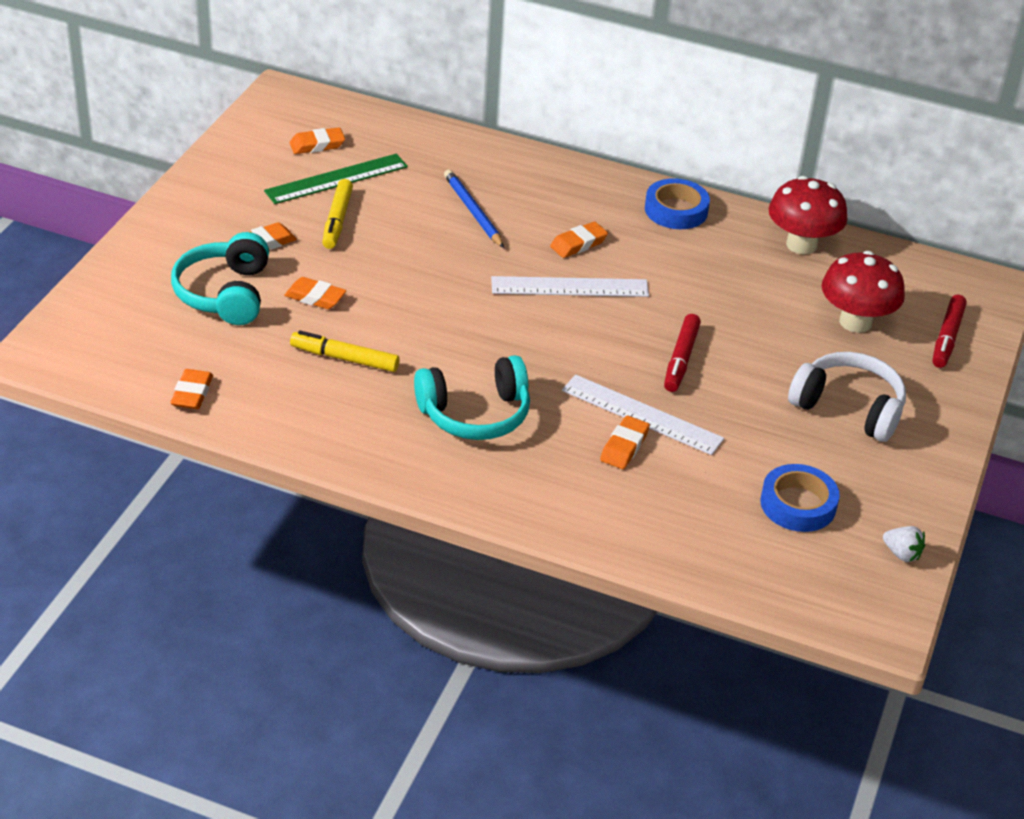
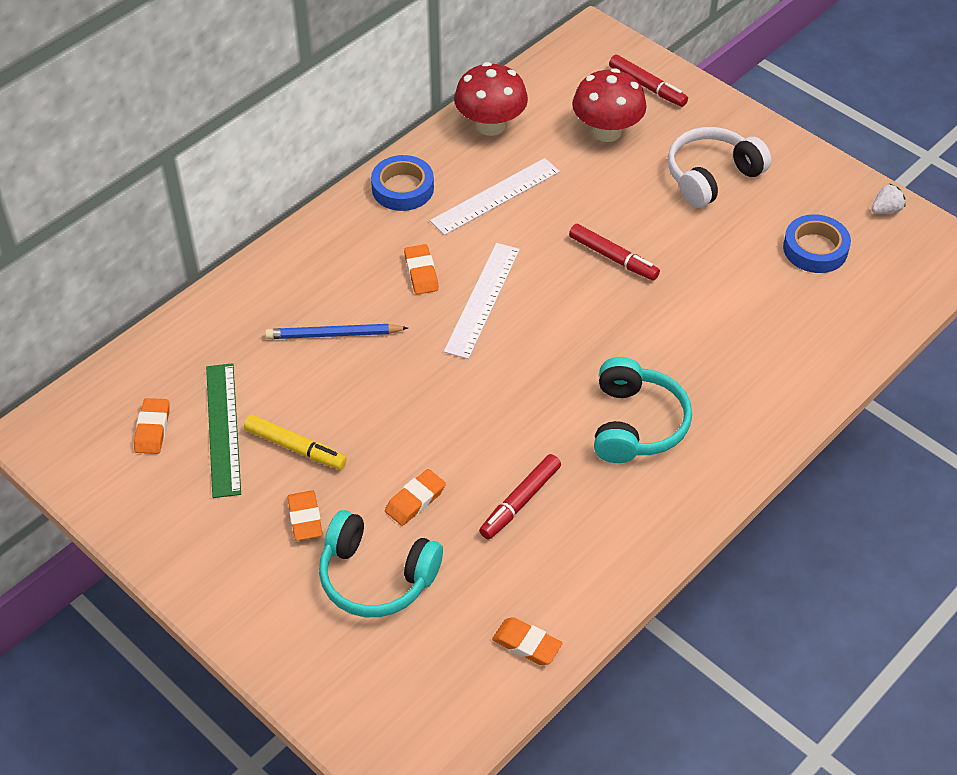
camera: 65 degrees left, 10 degrees up
(344, 358) = (520, 502): yellow marker -> red marker
(624, 446) = (713, 333): orange eraser -> none
(642, 414) = (676, 308): white ruler -> white ruler (495, 196)

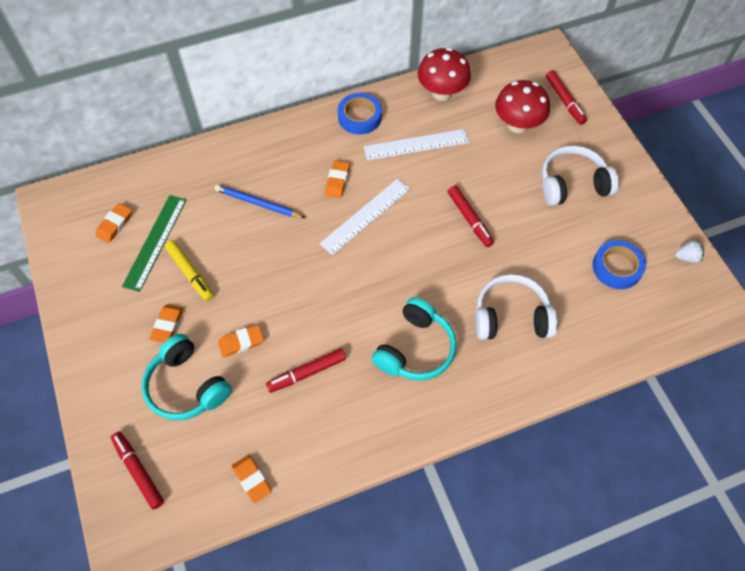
camera: 25 degrees right, 10 degrees up
(376, 696) = (138, 471): none -> red marker
(726, 346) = (511, 317): none -> white headphones

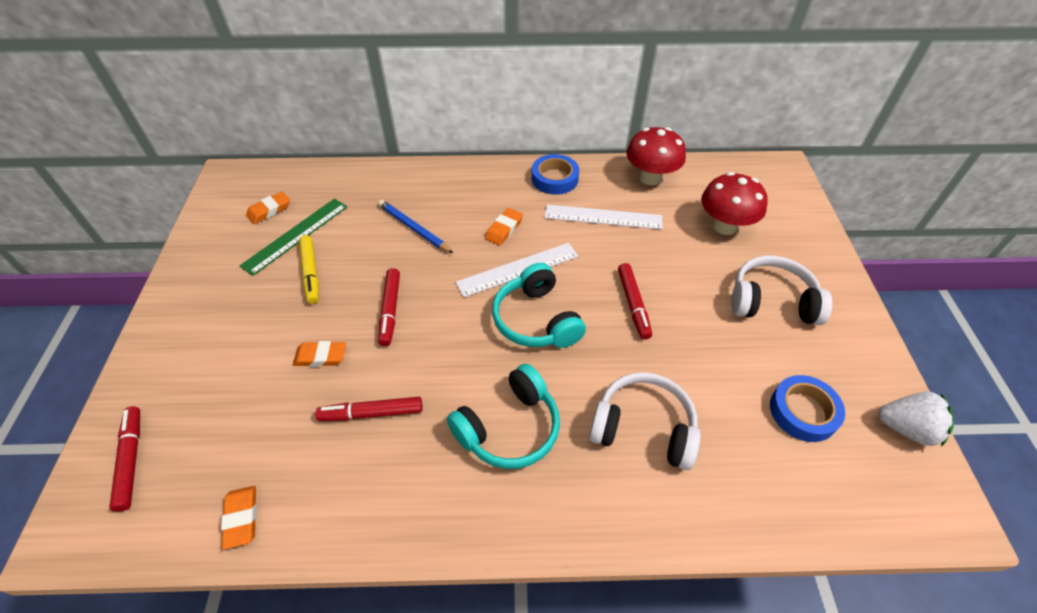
camera: 20 degrees right, 10 degrees down
(167, 325) = (258, 316): orange eraser -> none
(187, 386) = (238, 384): turquoise headphones -> turquoise headphones (536, 320)
(564, 101) = (787, 217): red marker -> red marker (390, 310)
(687, 257) = (906, 428): white strawberry -> white strawberry, size x1.67

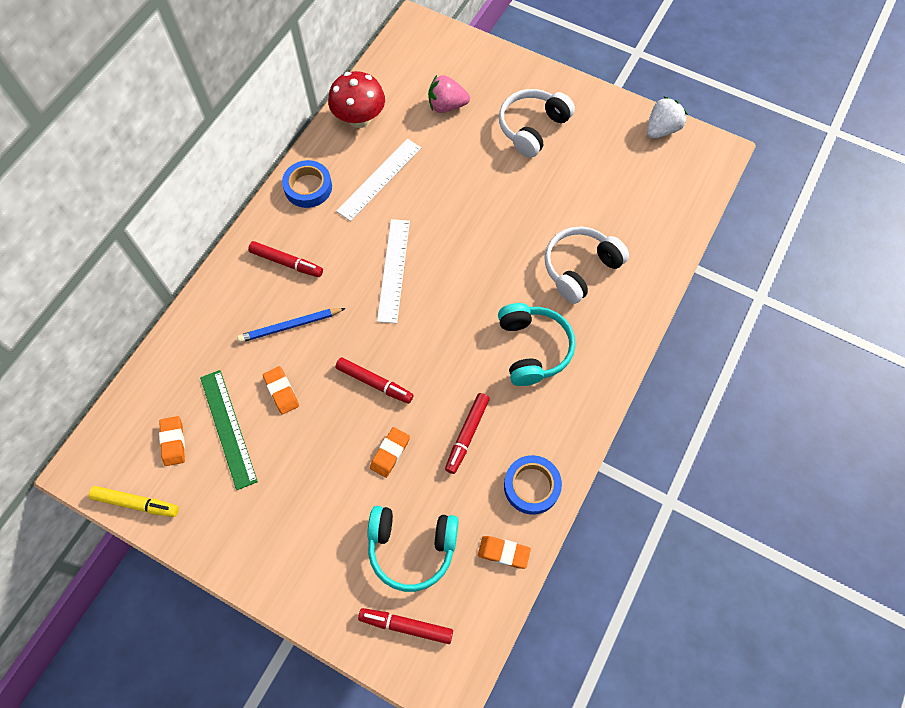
camera: 60 degrees left, 15 degrees up
(311, 273) = (288, 430): yellow marker -> yellow marker (136, 503)
(504, 229) = (342, 257): orange eraser -> orange eraser (281, 391)
(536, 320) = (452, 283): turquoise headphones -> turquoise headphones (411, 548)
(633, 304) = (480, 212): red marker -> red marker (287, 262)
(724, 226) = (447, 106): red mushroom -> pink strawberry
(803, 411) = (621, 173): blue tape -> blue tape (531, 486)

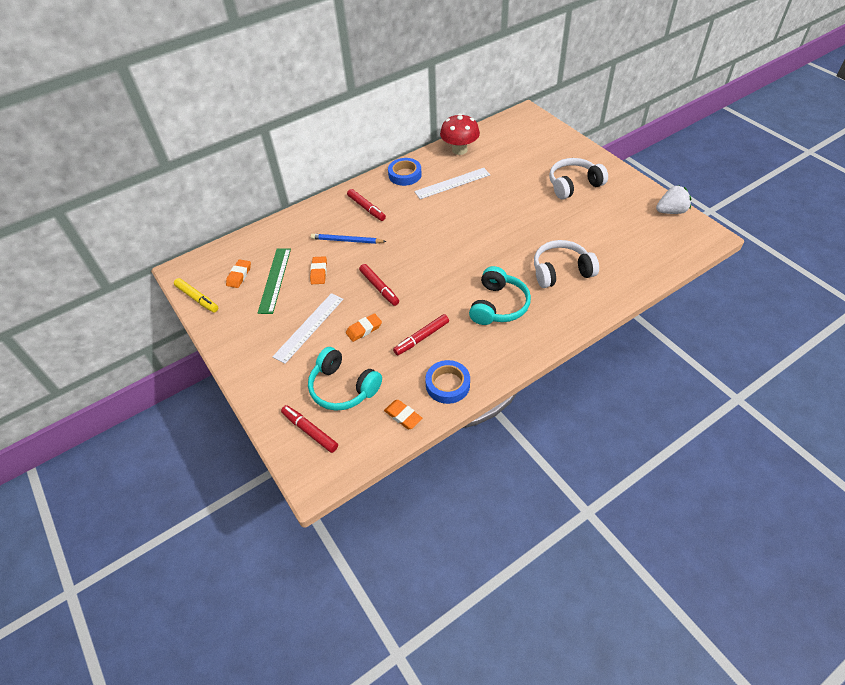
camera: 30 degrees right, 15 degrees down
(393, 270) = (431, 232): white ruler -> white ruler (309, 327)
(447, 106) = (521, 158): pink strawberry -> none

